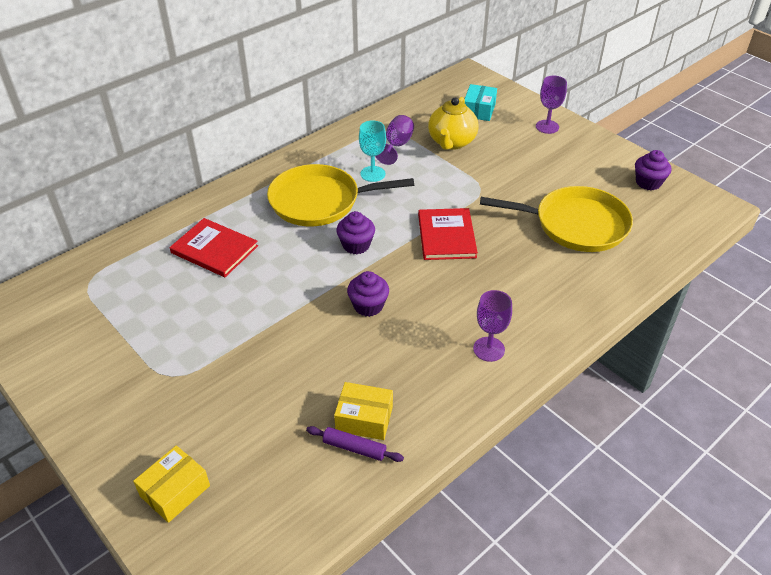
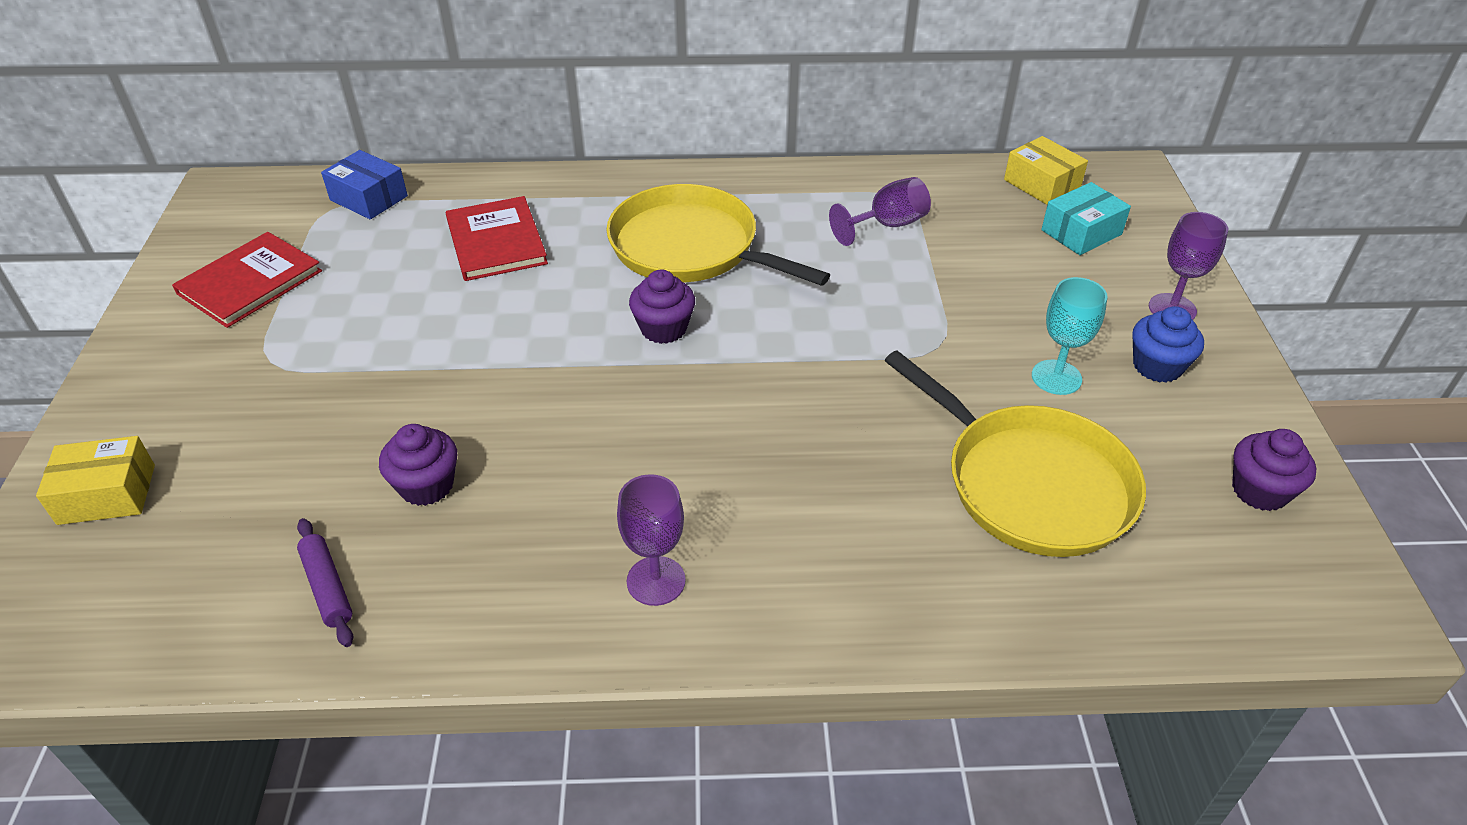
camera: 40 degrees right, 0 degrees up
(104, 265) = (369, 198): none -> blue box
(364, 418) = (386, 558): yellow box -> yellow box (1042, 184)
(368, 306) = (577, 416): purple cupcake -> purple cupcake (426, 485)
(373, 174) = (805, 247): turquoise goblet -> turquoise goblet (1056, 377)
(446, 236) = (801, 385): red book -> red book (250, 282)
(451, 142) = (977, 258): yellow teapot -> none
(567, 153) = (1157, 366): none -> blue cupcake

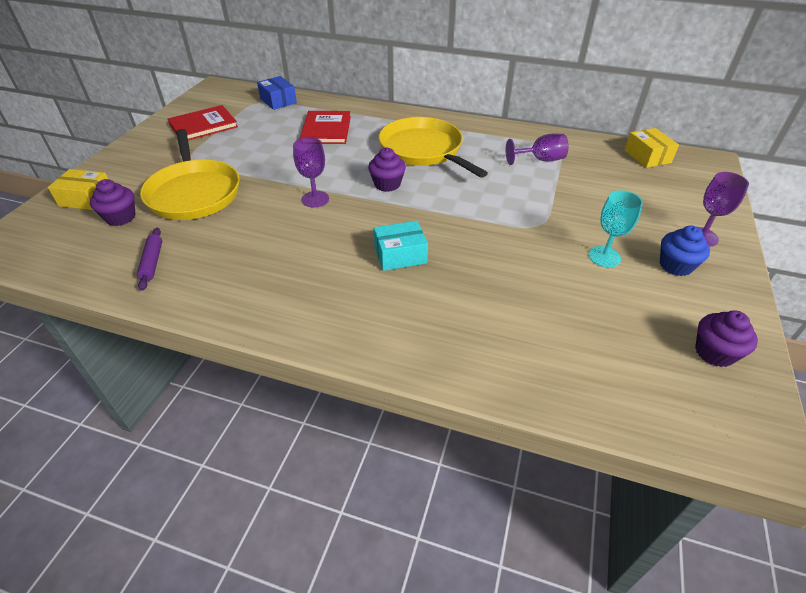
camera: 20 degrees right, 0 degrees up
(426, 485) = (226, 229): purple cupcake -> purple cupcake (120, 217)
(656, 581) = (311, 302): purple goblet -> purple goblet (315, 199)
(1030, 483) = (557, 309): yellow pan -> yellow pan (194, 193)
(1081, 232) = (660, 185): turquoise box -> turquoise box (400, 255)

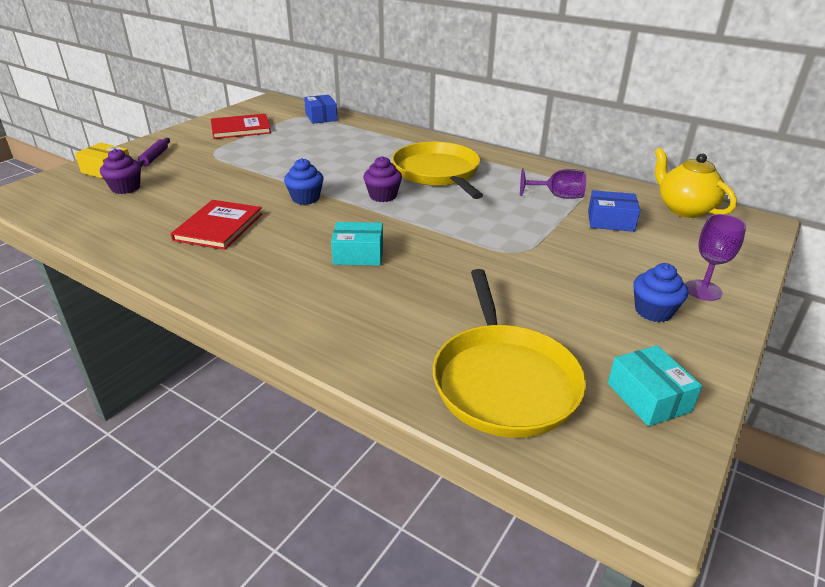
camera: 15 degrees right, 10 degrees down
(152, 262) = (130, 225): purple rolling pin -> purple rolling pin (154, 157)
(194, 193) = (199, 178): yellow pan -> yellow pan (503, 381)
(315, 199) = (305, 198): purple goblet -> blue cupcake
(326, 129) = (352, 145): red book -> red book (219, 227)
(596, 179) = (610, 221): none -> blue box
(604, 257) = (574, 290): turquoise goblet -> none
(647, 156) = (684, 209): yellow box -> yellow teapot
(714, 352) = (648, 397): purple cupcake -> turquoise box

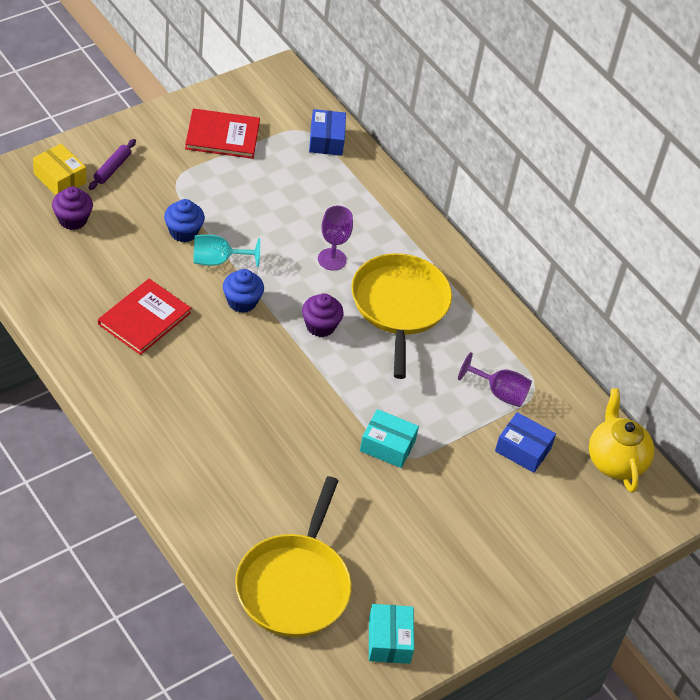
camera: 15 degrees right, 15 degrees up
(270, 182) = (217, 260): none -> turquoise goblet
(358, 254) = (254, 406): turquoise box -> turquoise box (387, 446)
(653, 311) = (464, 569): blue cupcake -> blue cupcake (183, 232)
(703, 290) = (529, 565): purple goblet -> purple goblet (332, 259)

